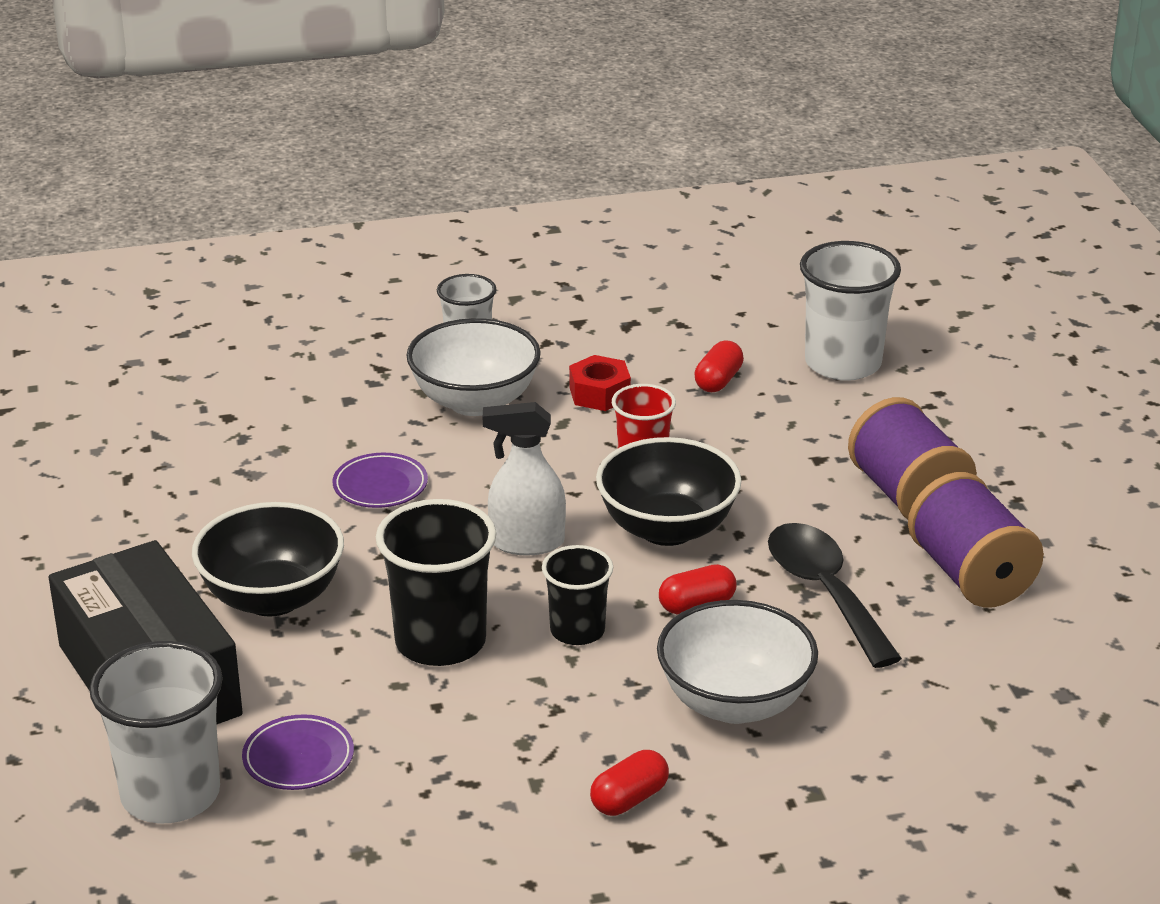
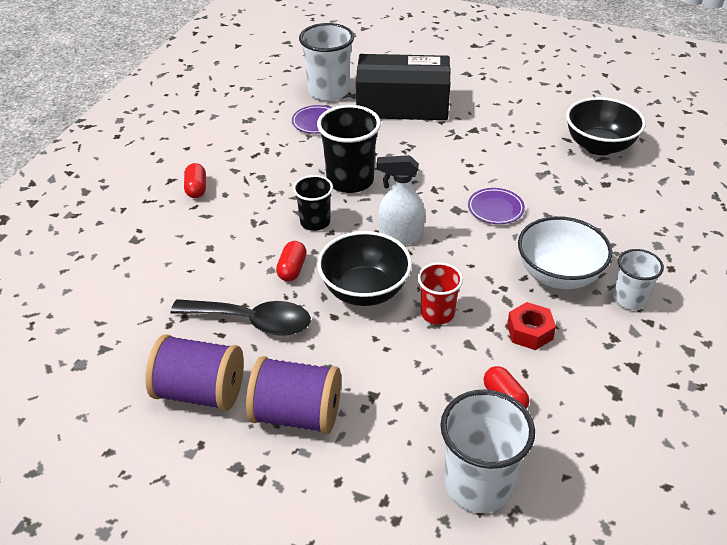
camera: 125 degrees right, 10 degrees up
(272, 598) = (429, 148): black bowl -> black bowl (599, 146)
(526, 543) = (400, 236): white spray bottle -> white spray bottle turned 120 degrees counterclockwise
(734, 703) = (213, 245): white bowl -> none

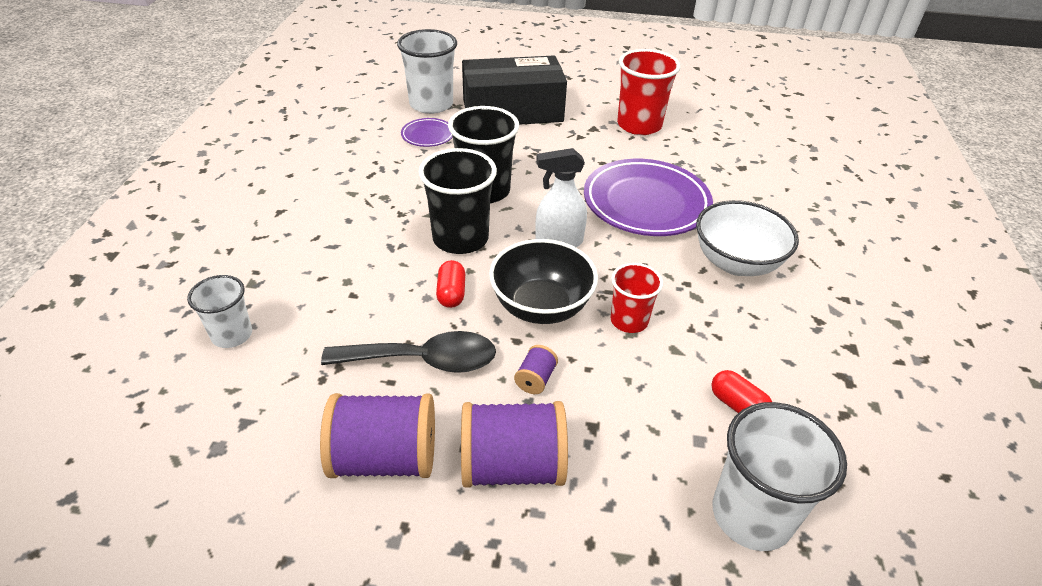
camera: 15 degrees left, 0 degrees up
(196, 189) = (313, 217): red capsule -> none
(315, 222) = (460, 238): black cup -> black cup, size x1.65
(338, 350) = (535, 379): none -> purple spool
(495, 209) = (646, 203): purple plate -> purple plate, size x2.13
(520, 130) = (639, 125): none -> red cup
(529, 332) = (733, 327): red nut -> none
(599, 146) = (720, 133): black bowl -> none
(629, 299) = (816, 278): white cup -> white cup (232, 335)

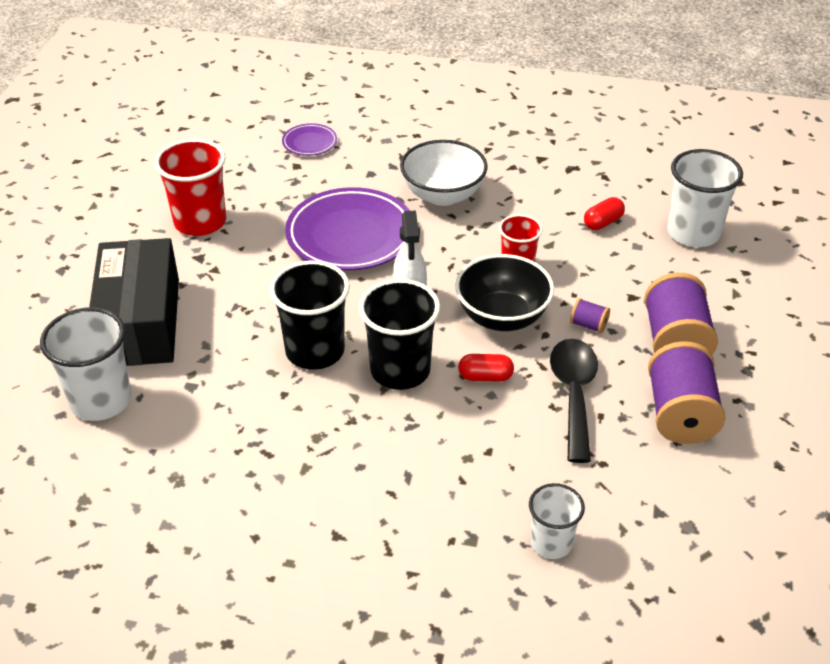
camera: 85 degrees left, 0 degrees up
(428, 135) = (184, 401): purple plate -> purple plate (309, 143)

